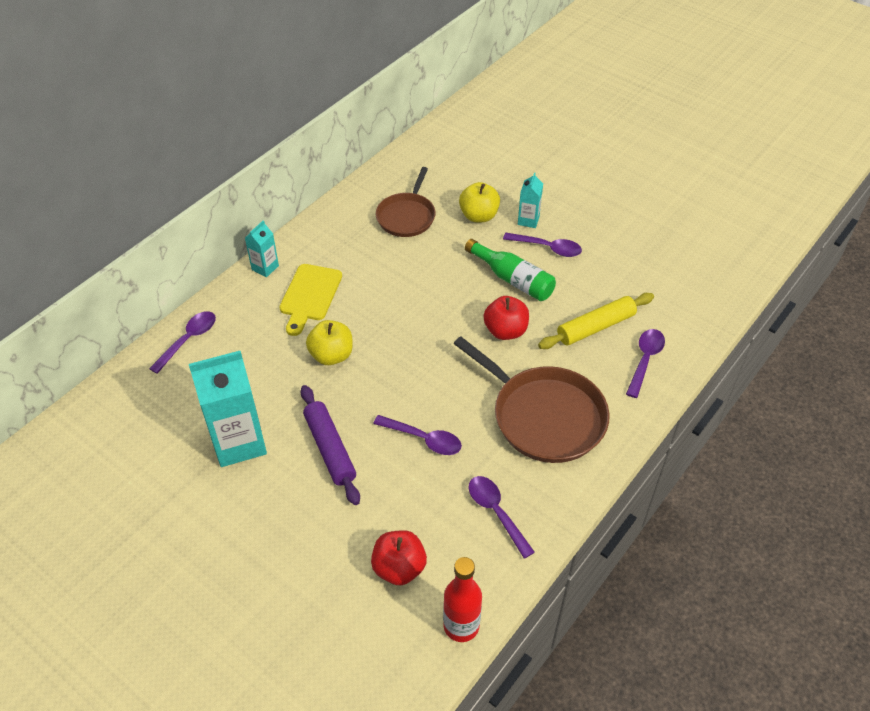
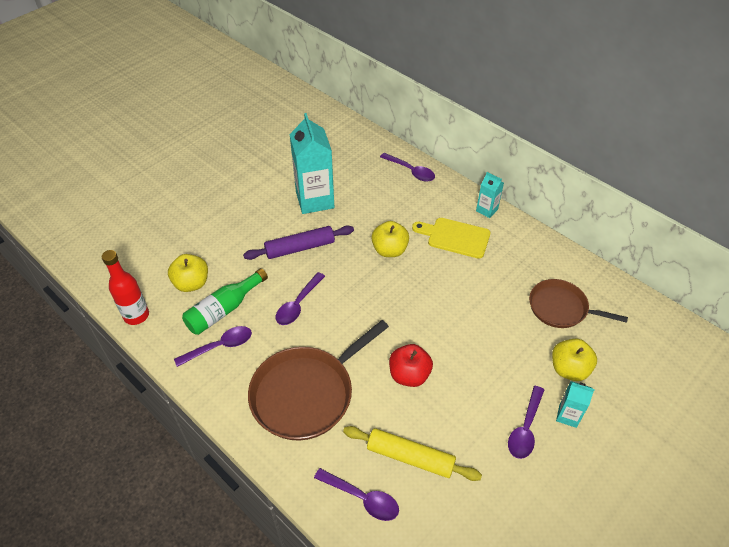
camera: 95 degrees right, 0 degrees up
(399, 568) = (191, 283): red apple -> yellow apple
(512, 279) = (477, 389): green bottle -> green bottle (224, 309)
(595, 327) = (410, 457): yellow rolling pin -> yellow rolling pin turned 45 degrees counterclockwise

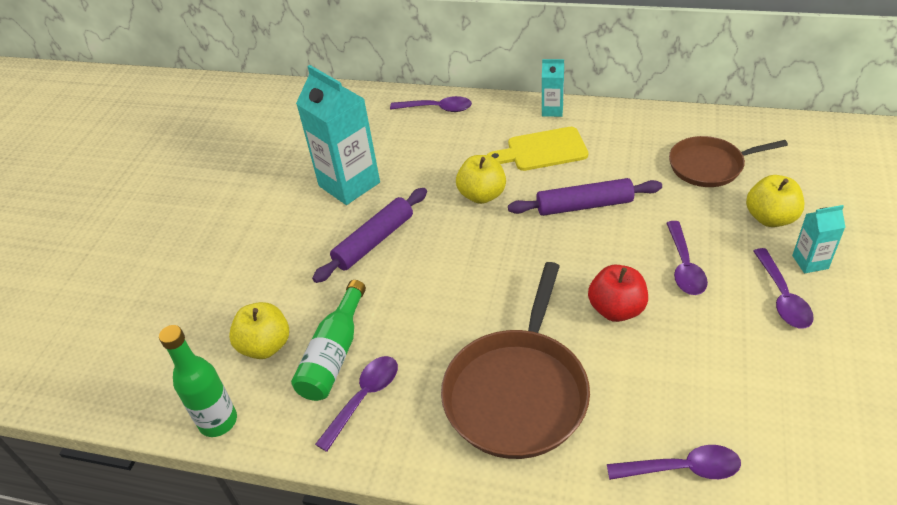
camera: 25 degrees left, 5 degrees down
(136, 315) = (218, 421): red bottle -> green bottle
(298, 304) = (424, 302): purple spoon -> purple spoon (684, 266)
(410, 457) = (694, 393): yellow rolling pin -> none
(449, 292) = (584, 205): none -> purple rolling pin

